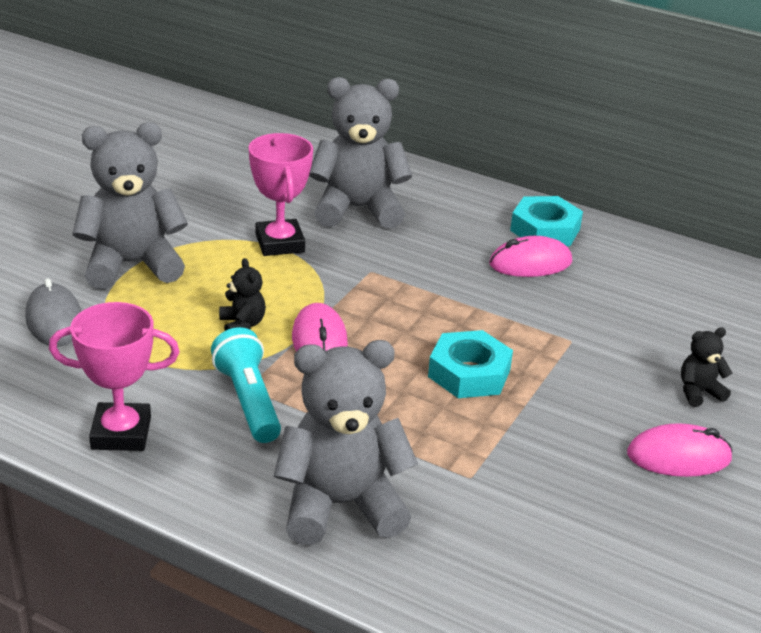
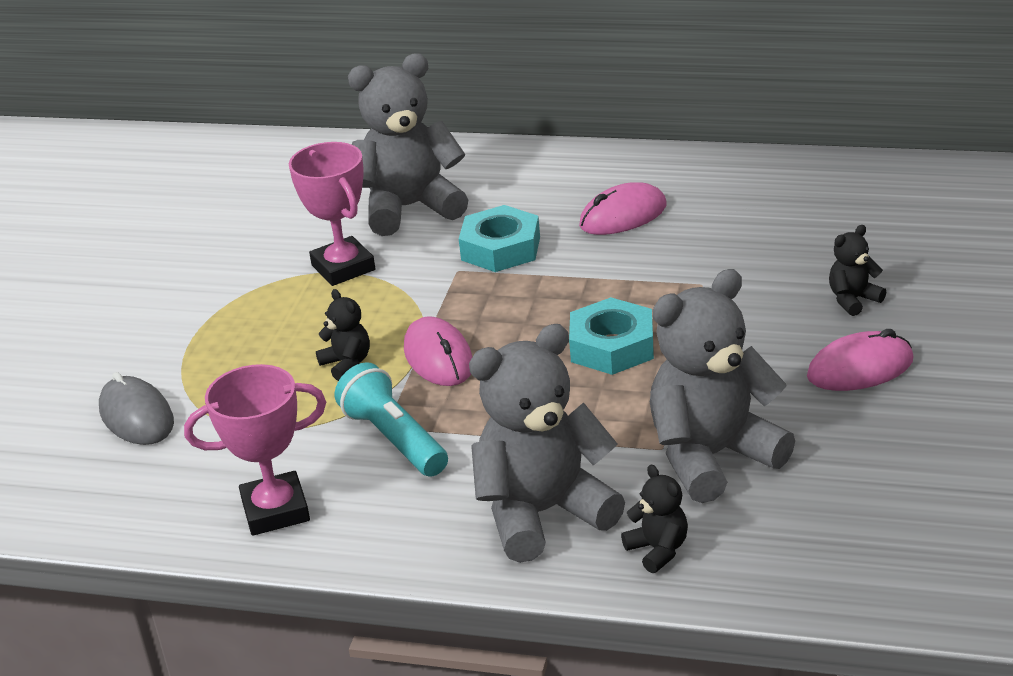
camera: 10 degrees left, 0 degrees up
(132, 264) = (191, 334): grey teddy bear -> grey teddy bear (712, 456)
(424, 570) = (658, 550): none -> black teddy bear
(545, 230) = (622, 176): turquoise nut -> turquoise nut (500, 248)

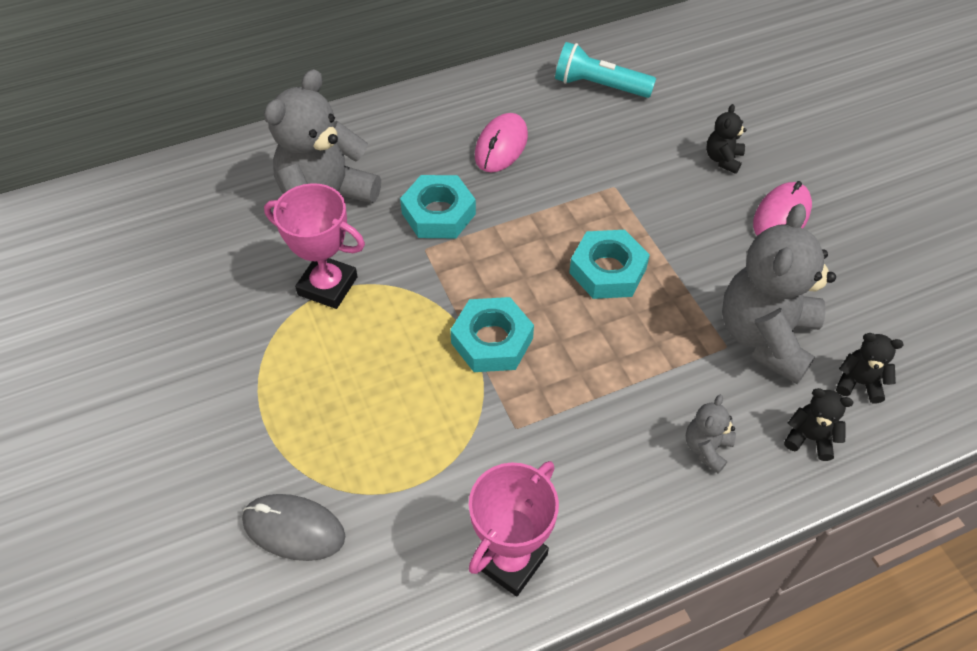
camera: 40 degrees left, 20 degrees up
(347, 364) = (425, 382): black teddy bear -> black teddy bear (859, 383)
(394, 439) = (535, 437): turquoise flashlight -> turquoise flashlight (599, 86)
(438, 357) = (492, 341): pink mouse -> turquoise nut
(543, 513) = (706, 448): grey teddy bear -> grey teddy bear, size x0.44

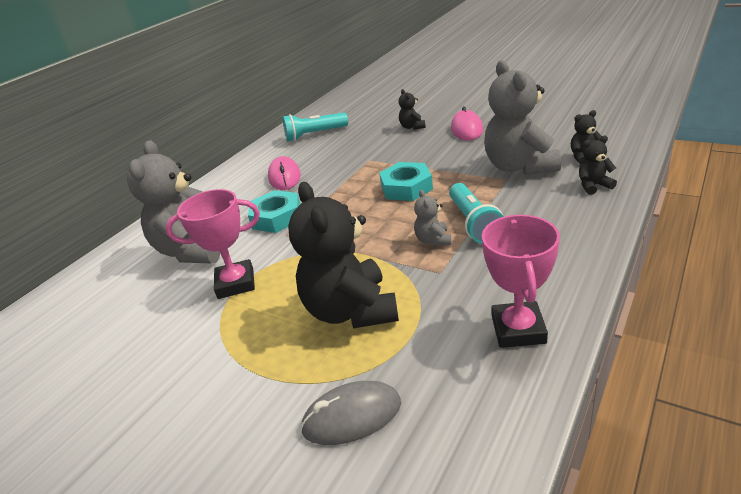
camera: 30 degrees left, 20 degrees down
(394, 409) = (351, 310): none -> black teddy bear
(492, 341) = (376, 246): turquoise nut -> none
(618, 387) = (473, 223): none -> turquoise flashlight
(706, 448) = (553, 217): grey teddy bear -> grey teddy bear (433, 240)

